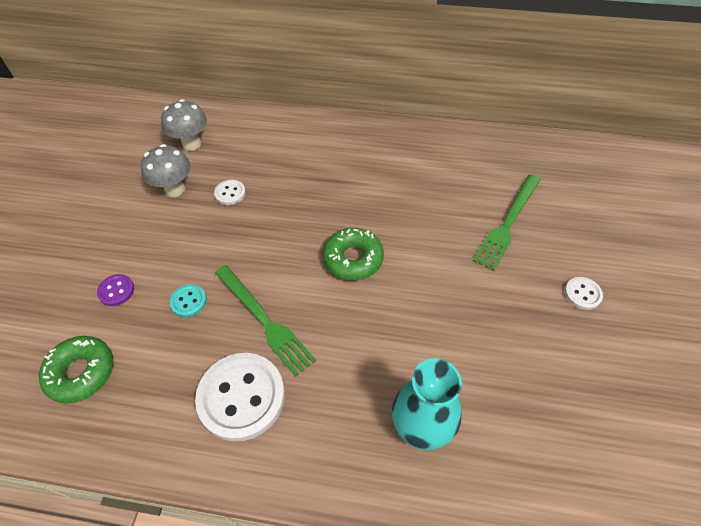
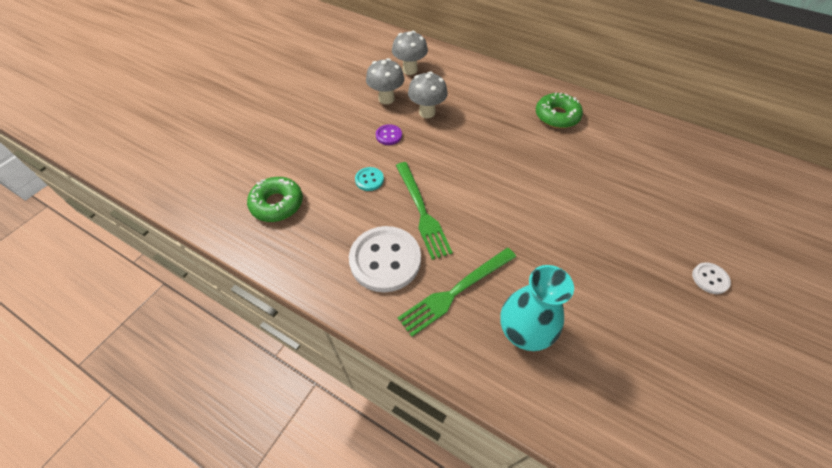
camera: 20 degrees right, 0 degrees up
(116, 291) = (320, 156): purple button -> purple button (389, 135)
(230, 193) = (427, 112): white button -> grey mushroom
(353, 259) = (509, 188): green donut -> green donut (557, 116)
(507, 223) = (657, 200): green fork -> green fork (456, 291)

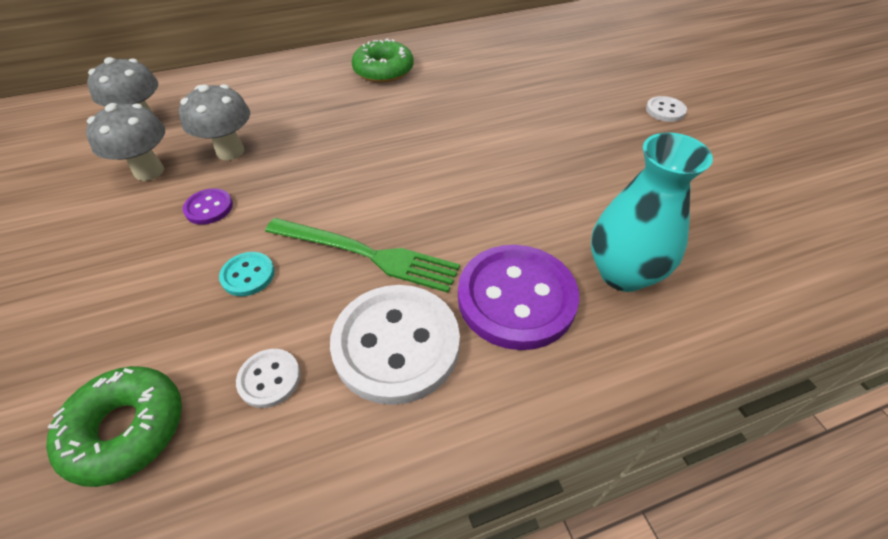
camera: 50 degrees left, 5 degrees down
(331, 229) = (269, 379): none -> white button
(456, 291) = (516, 298): green fork -> purple button

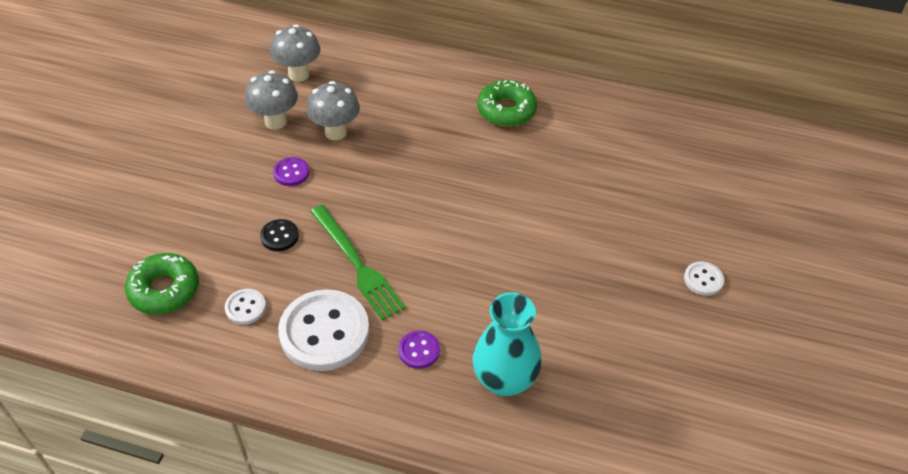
camera: 35 degrees right, 0 degrees up
(248, 275) = (279, 236): turquoise button -> black button
(516, 298) = (419, 350): purple button -> purple button, size x0.46

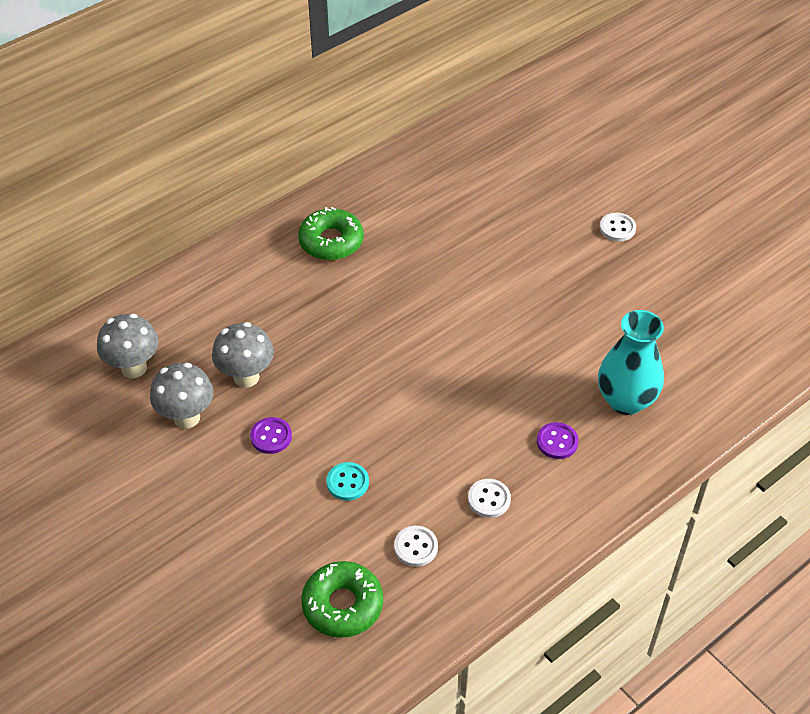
camera: 55 degrees left, 0 degrees up
(279, 236) = (347, 482): black button -> turquoise button
(324, 332) = (489, 499): white button -> white button, size x0.46
(356, 263) = (428, 439): green fork -> none

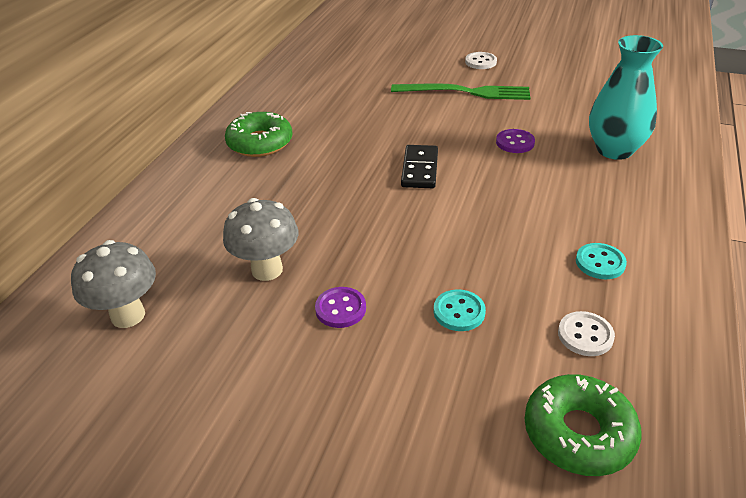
camera: 30 degrees left, 10 degrees down
(186, 417) = (229, 334): grey mushroom -> none
(436, 337) = (419, 169): none -> black domino
(489, 499) = (600, 263): white button -> turquoise button
(557, 442) = (600, 197): purple button -> purple button (515, 142)
(561, 263) = (464, 92): none -> green fork

